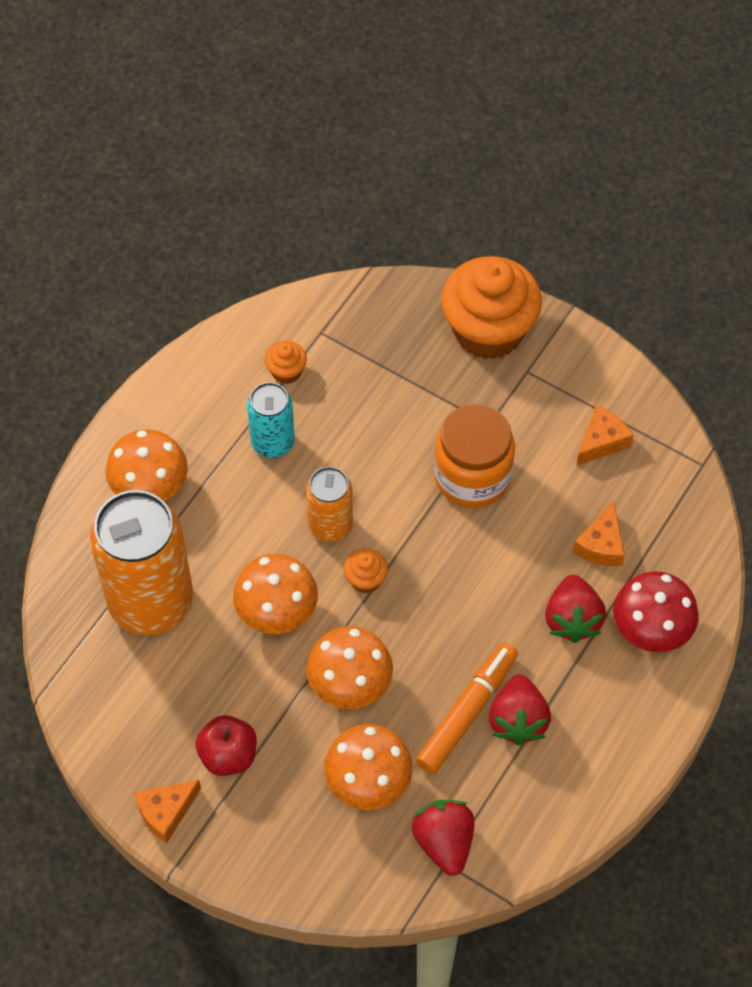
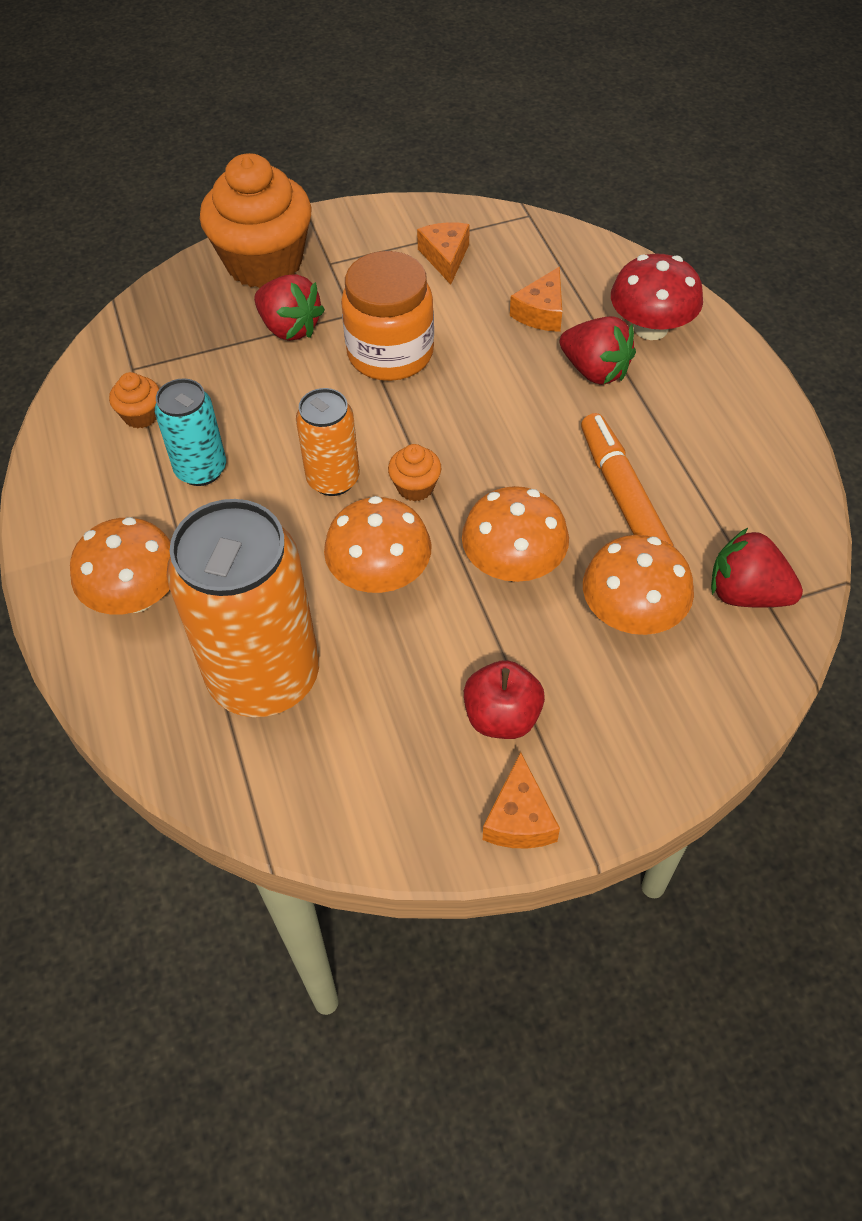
camera: 50 degrees left, 5 degrees down
(518, 720) = (662, 464): red strawberry -> red strawberry (289, 328)
(601, 545) = (541, 312): orange cheese -> orange cheese turned 60 degrees clockwise

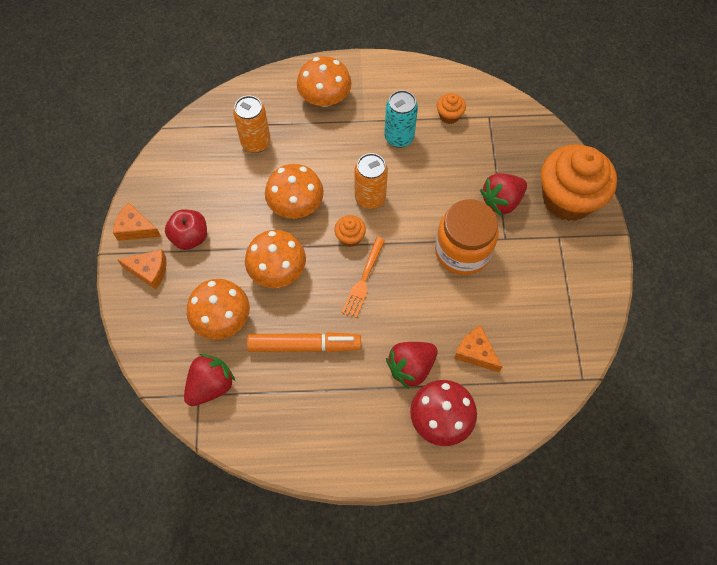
camera: 105 degrees right, 10 degrees up
(264, 677) = (256, 142): orange can -> orange can, size x0.53
(445, 257) = (547, 308): orange cheese -> orange cheese (149, 271)
(483, 452) = (363, 280): none -> orange fork

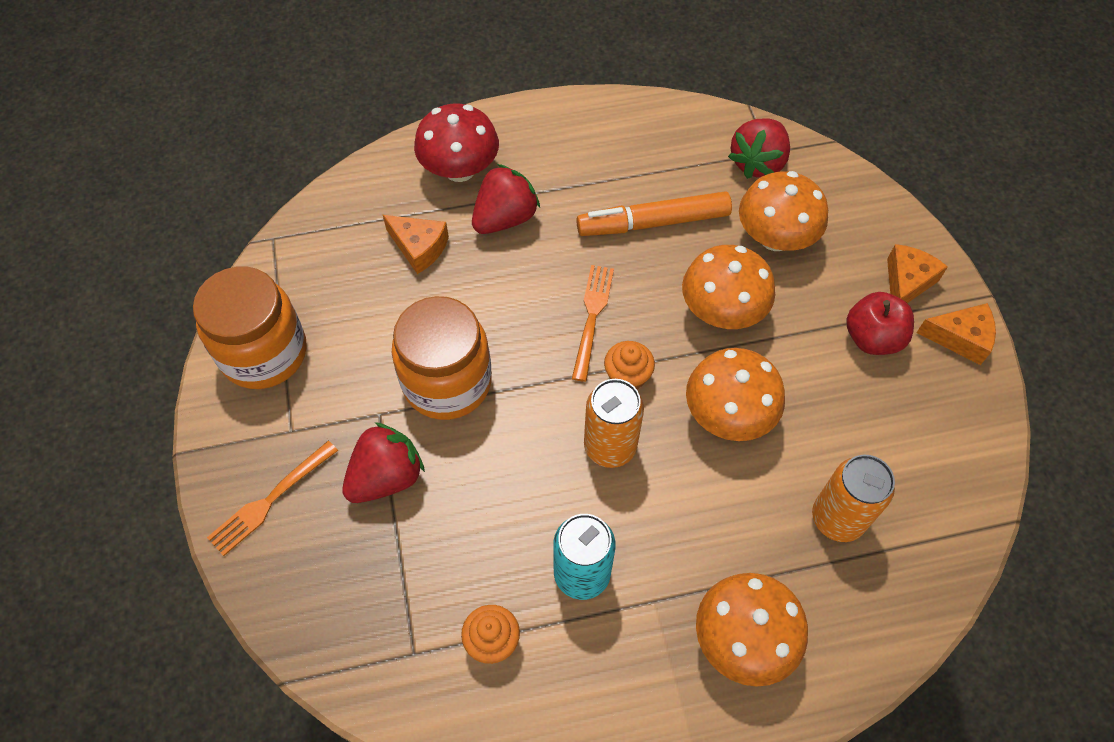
camera: 170 degrees right, 5 degrees down
(149, 271) = (906, 282): orange cheese -> orange cheese turned 120 degrees clockwise
(567, 199) = (270, 500): orange cupcake -> orange fork
(580, 289) = (264, 353): none -> orange jar

